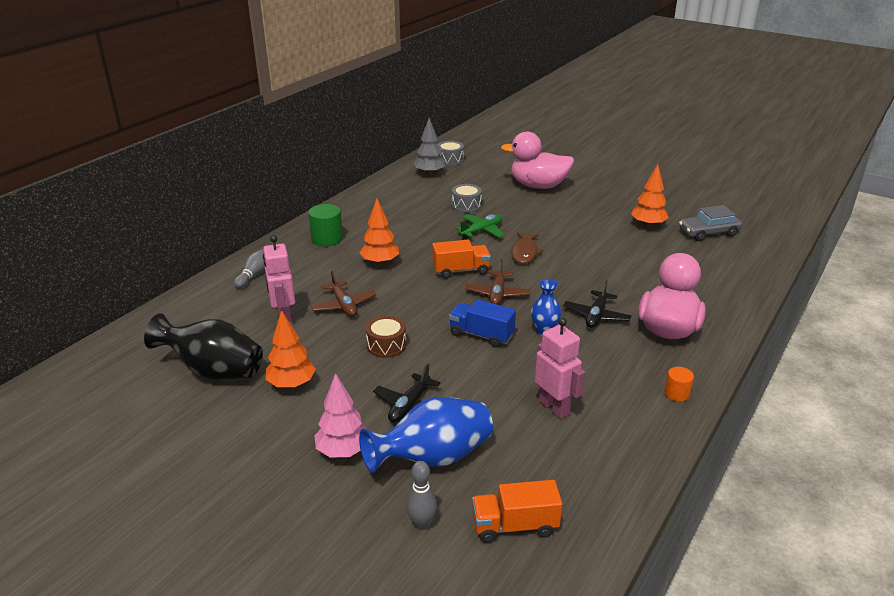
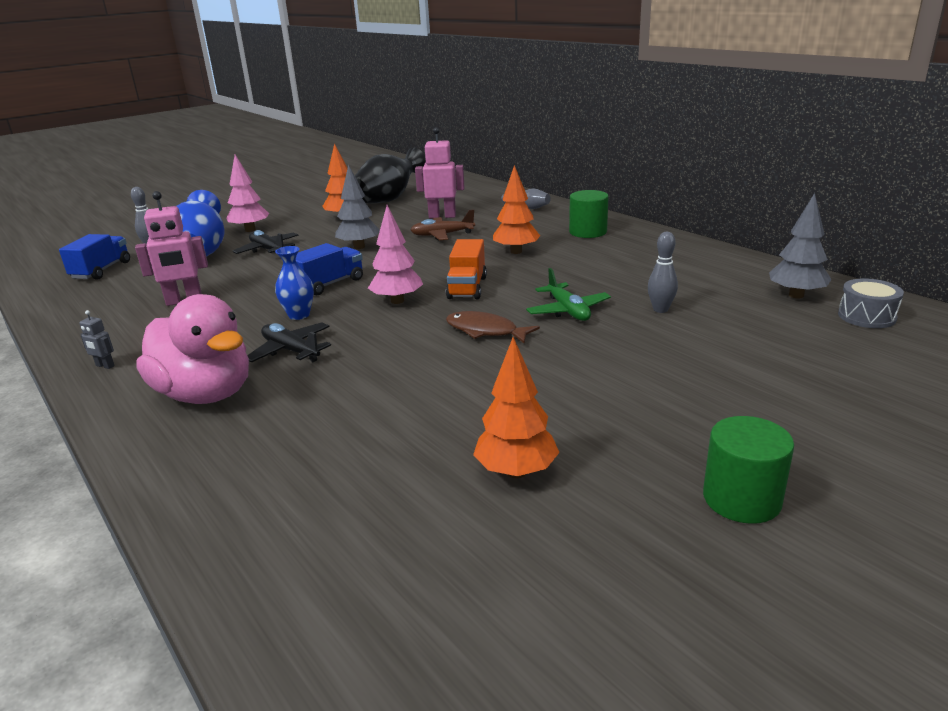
camera: 110 degrees right, 5 degrees down
(386, 345) = (359, 247): brown drum -> grey tree
(466, 205) = (660, 309): grey drum -> grey bowling pin
(497, 294) = (397, 301): brown plane -> pink tree
(515, 526) = (101, 270): orange truck -> blue truck
(538, 186) = (739, 382): pink duck -> none
(624, 185) = (741, 499): none -> green cylinder
(676, 393) = (105, 366): orange cylinder -> grey robot
(708, 233) = (436, 554): grey car -> none

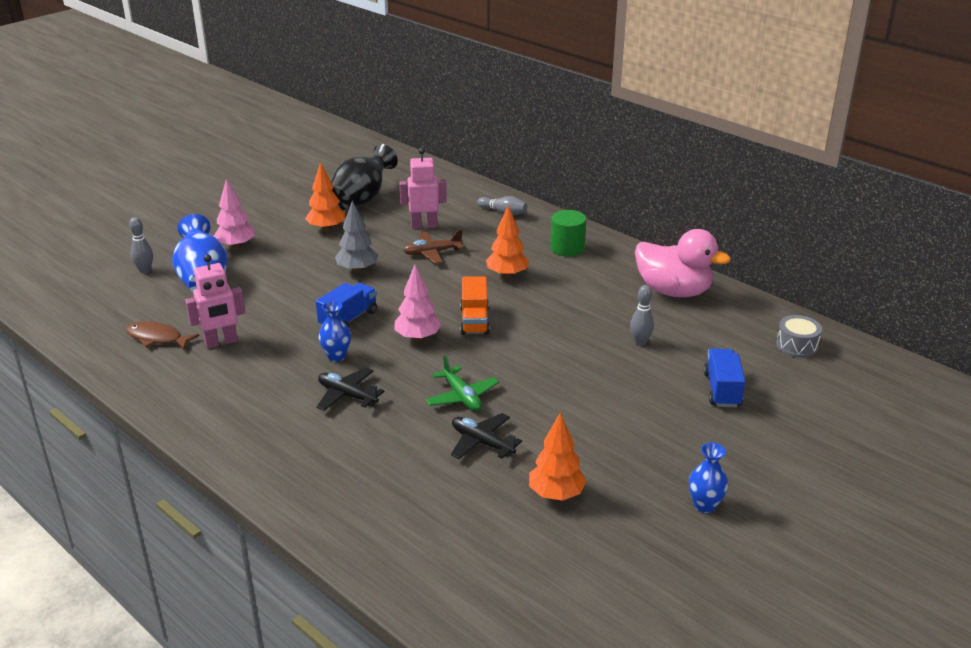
camera: 10 degrees left, 5 degrees up
(101, 270) = (113, 305): blue truck -> blue truck (722, 390)
(105, 366) = (192, 417): grey robot -> none
(206, 394) = (297, 441): pink duck -> pink duck (673, 291)
(268, 250) = (268, 275): black plane -> black plane (482, 443)
(485, 331) = (503, 369): brown fish -> brown fish (157, 338)
(568, 311) = (566, 345): green plane -> green plane (462, 397)
(741, 499) = (704, 505): green cylinder -> blue vase
(796, 295) = (745, 324): grey tree -> none

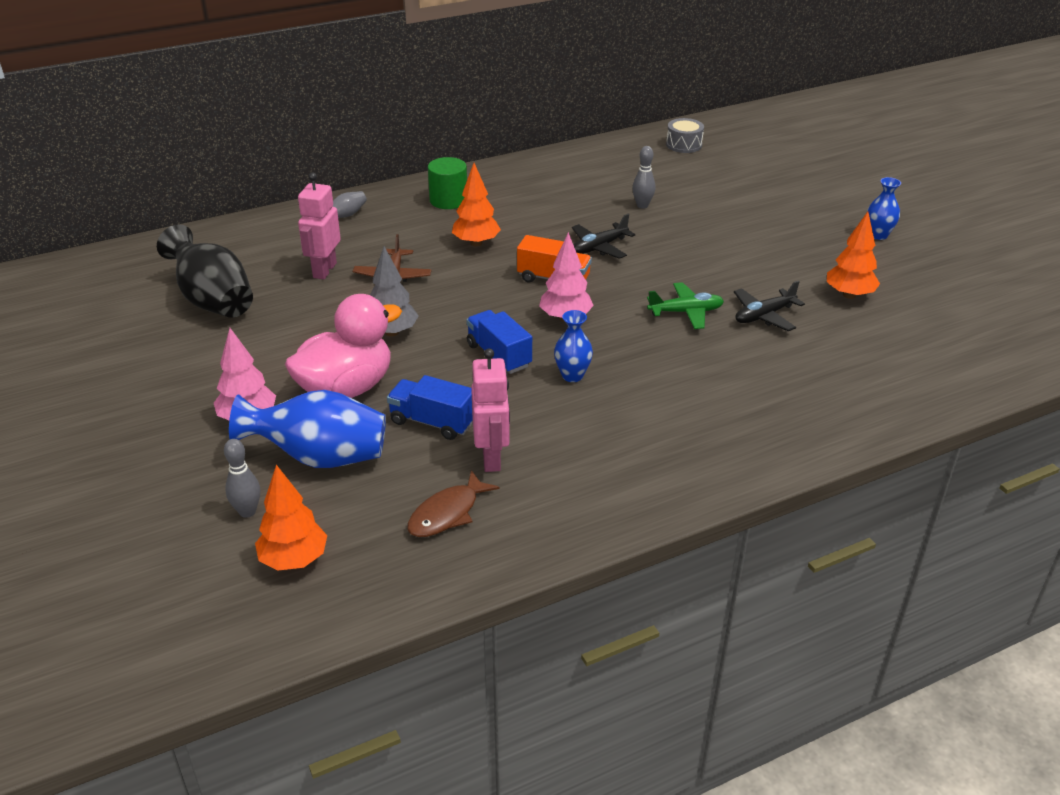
camera: 70 degrees left, 5 degrees up
(326, 228) = (266, 338): orange tree -> orange tree (294, 560)
(347, 395) = (652, 380): black plane -> black plane (599, 247)
(673, 291) = (568, 170): pink duck -> pink duck (346, 388)
(722, 390) = (731, 190): blue truck -> blue truck (432, 422)

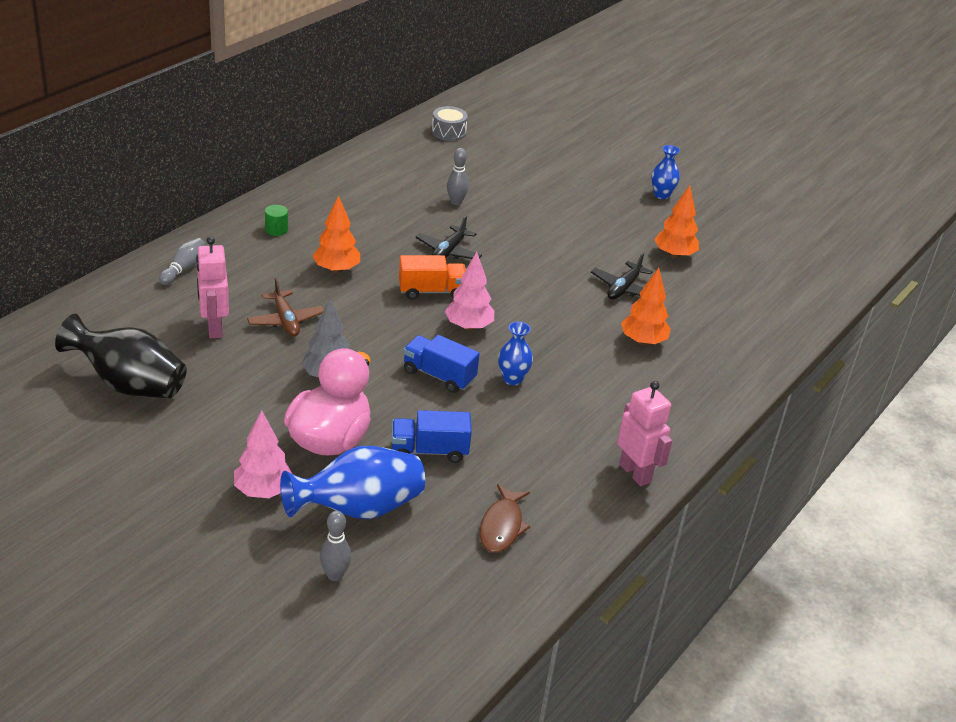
camera: 30 degrees left, 0 degrees up
(294, 560) = (409, 603): orange tree -> orange tree (643, 341)
(448, 200) = (276, 230): green cylinder -> green cylinder, size x0.59
(492, 458) = (501, 469): pink robot -> pink robot (635, 473)
(686, 312) = (562, 299): green plane -> none

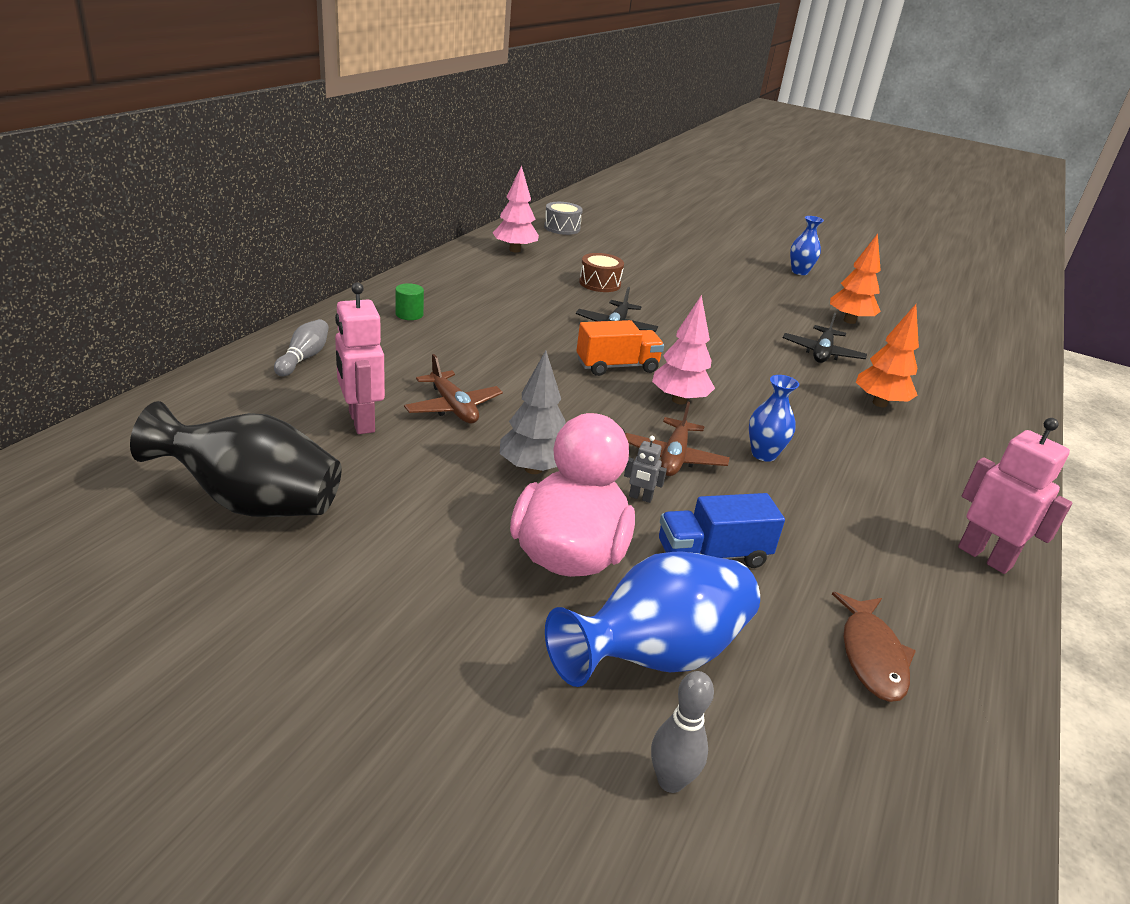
camera: 10 degrees left, 5 degrees down
(263, 491) = (500, 644): pink tree -> pink tree (515, 250)
(336, 270) = (496, 350): orange tree -> none
(397, 405) = (640, 497): none -> grey robot
(439, 376) = (674, 457): blue truck -> brown plane
(456, 202) = (600, 283): grey bowling pin -> brown drum

